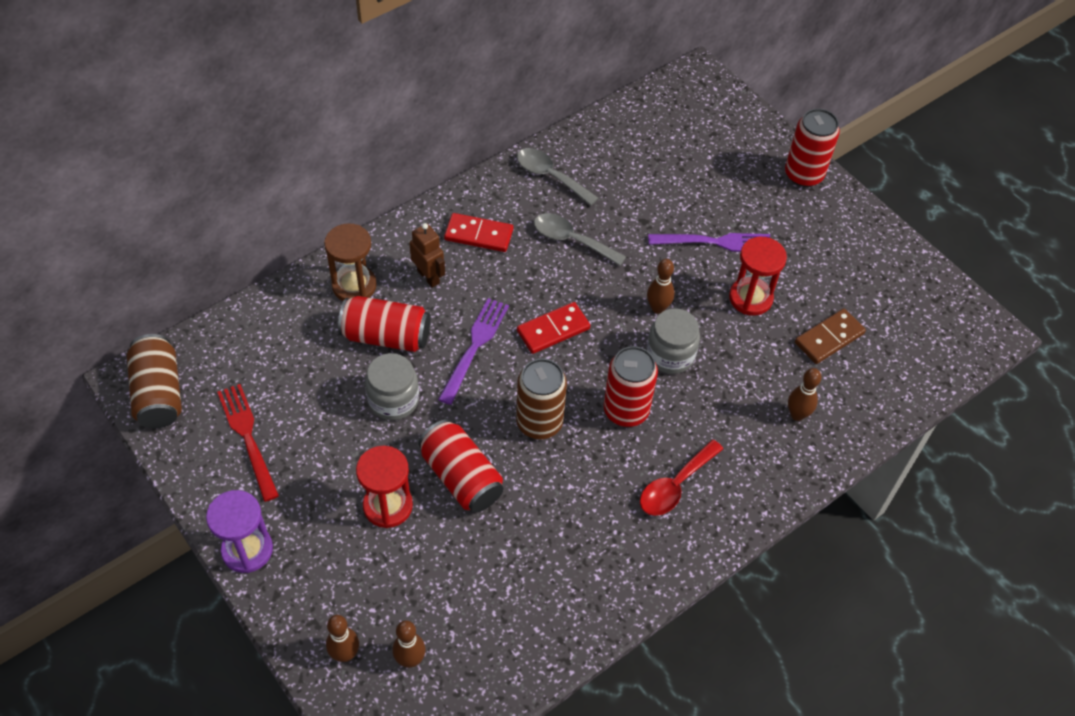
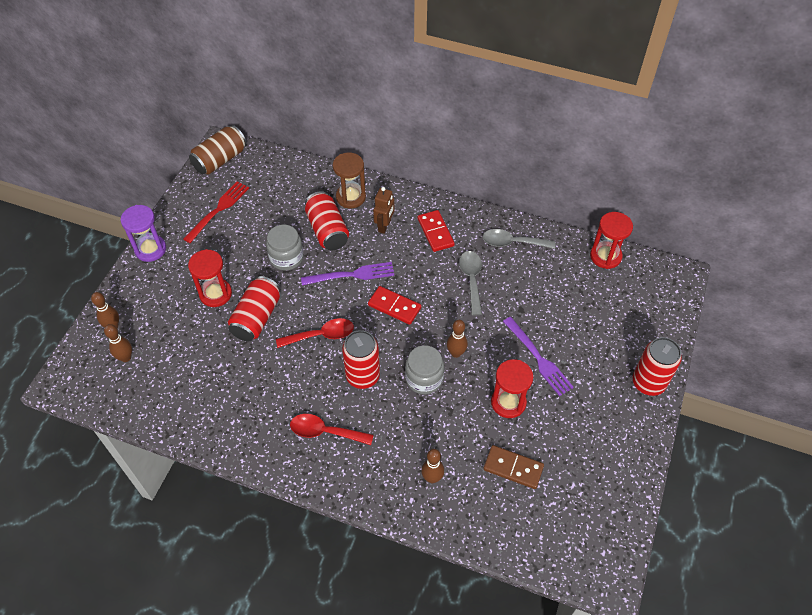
camera: 60 degrees right, 0 degrees up
(539, 422) = (321, 335): brown can -> red spoon
(550, 176) = (513, 242): grey spoon -> grey spoon turned 90 degrees counterclockwise
(631, 114) = (605, 256): none -> red hourglass

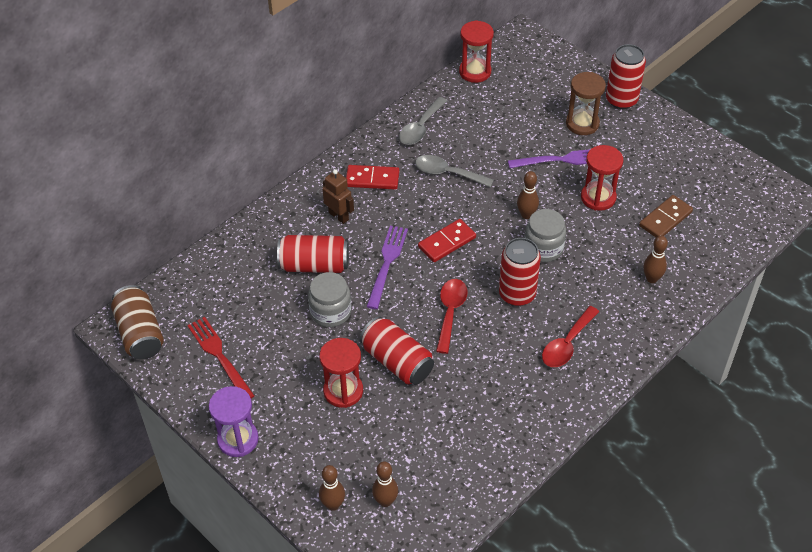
camera: 65 degrees left, 5 degrees down
(351, 197) = (280, 231): brown hourglass -> brown hourglass (582, 124)

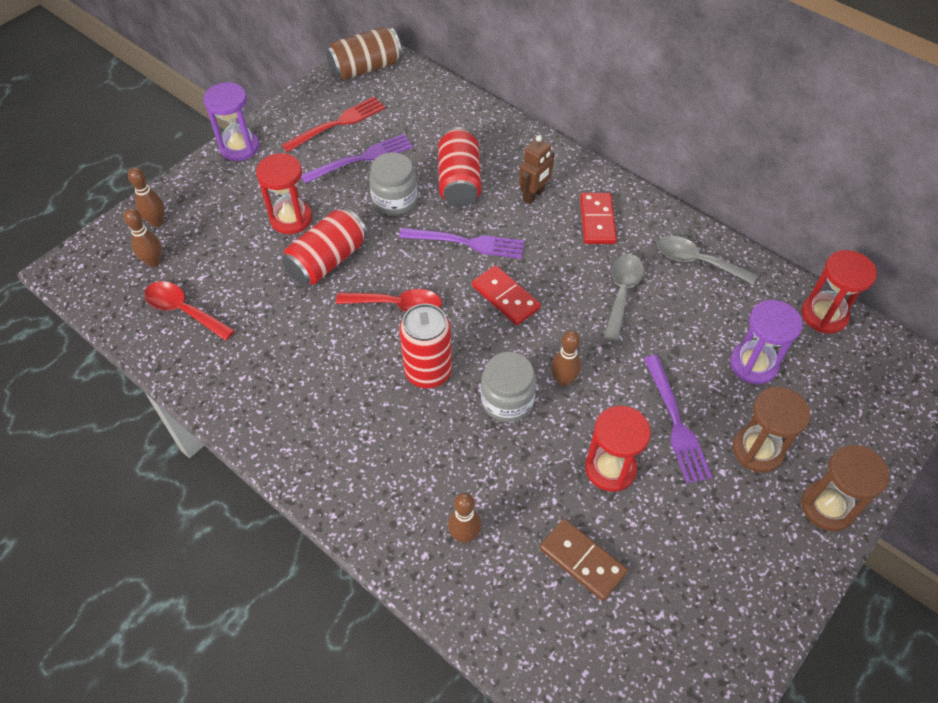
camera: 85 degrees right, 5 degrees up
(273, 337) = (361, 159): none -> purple fork
(515, 114) = (753, 364): none -> purple hourglass
(567, 344) = (350, 427): red spoon -> red spoon (184, 310)
(621, 100) = (827, 507): red can -> brown hourglass

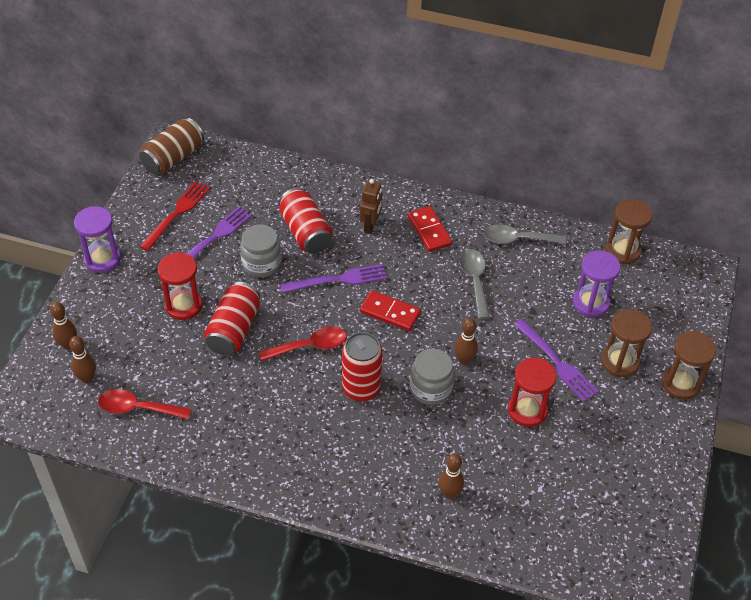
camera: 25 degrees left, 5 degrees down
(582, 561) = (538, 479): brown domino -> none
(824, 315) = (623, 251): red hourglass -> brown hourglass

